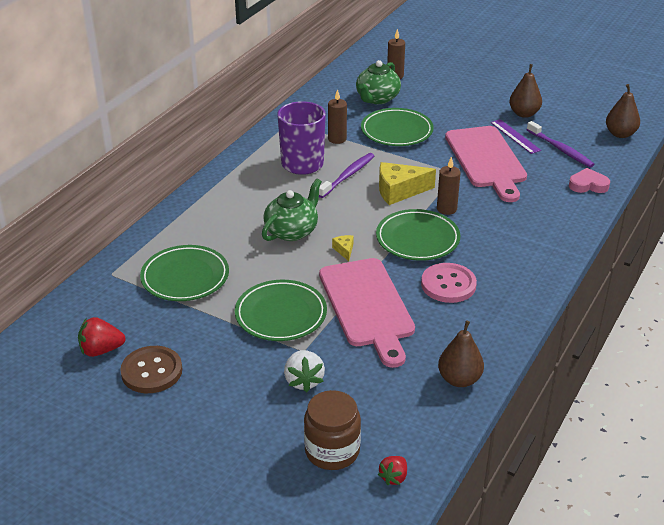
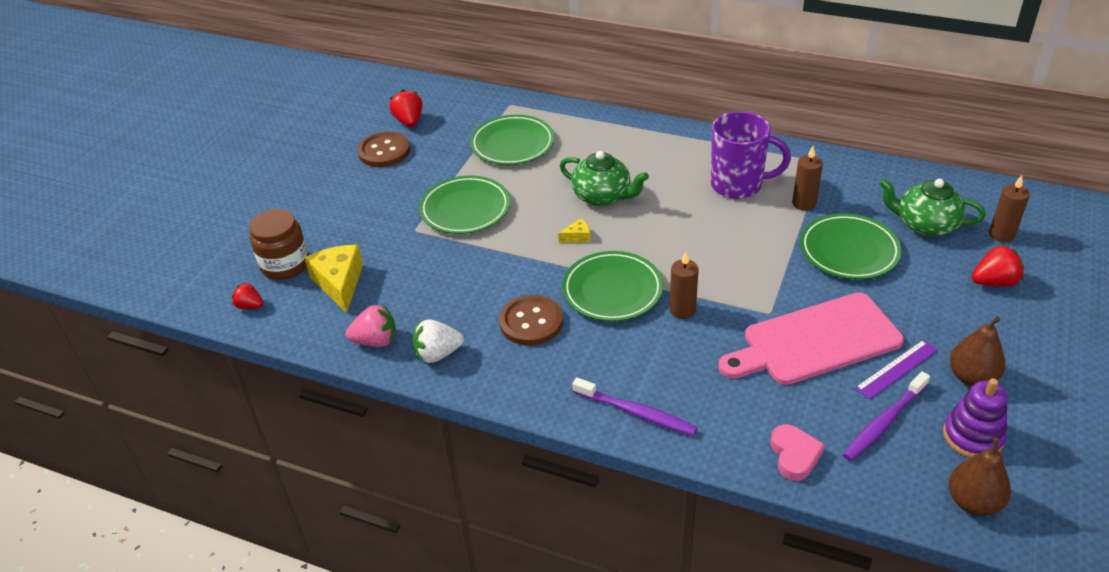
camera: 85 degrees right, 5 degrees up
(303, 381) = (373, 236): white strawberry -> white strawberry (437, 354)
(347, 176) = (725, 221): purple toothbrush -> purple toothbrush (636, 412)
(367, 306) = (484, 264): pink cutting board -> none
(399, 191) = (708, 266): yellow cheese -> yellow cheese (339, 283)
(440, 88) = (994, 282): none -> red strawberry
(448, 284) = (531, 322): pink button -> brown button
(459, 379) = (376, 341): brown pear -> pink strawberry
(571, 124) = (973, 436): none -> purple stacking toy

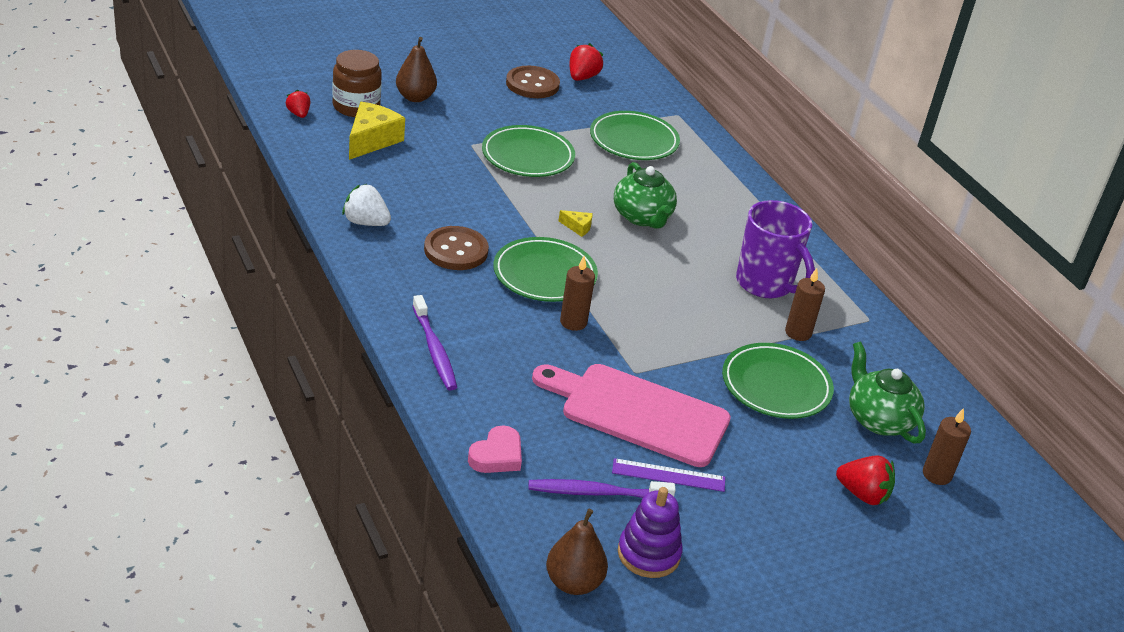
camera: 35 degrees right, 5 degrees down
(376, 341) = (340, 187): pink strawberry -> none
(972, 377) = (719, 526): brown pear -> brown pear (415, 97)

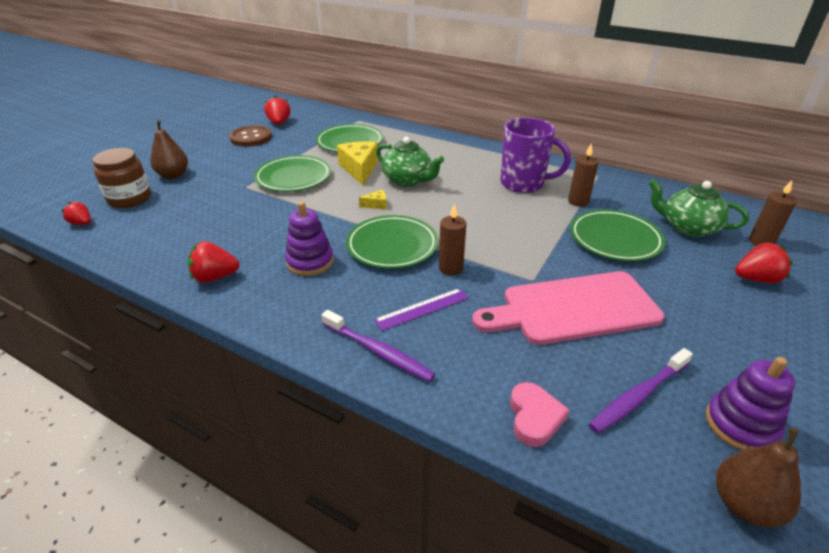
camera: 30 degrees left, 0 degrees up
(366, 222) = (215, 277): white strawberry -> red strawberry
(372, 140) = (164, 215): yellow cheese -> yellow cheese (359, 169)
(456, 250) = (310, 262): brown button -> purple stacking toy
(668, 475) = (655, 344): purple ruler -> purple ruler (422, 309)

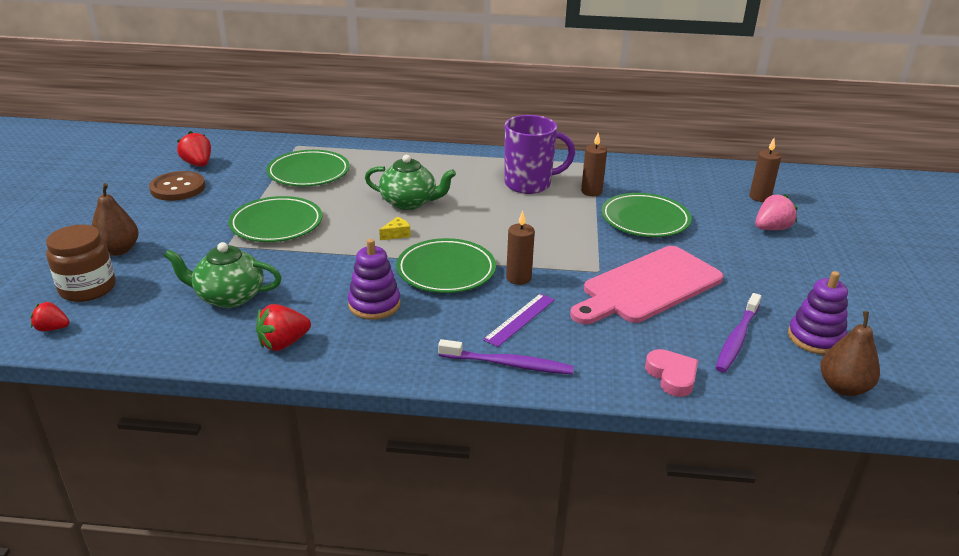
camera: 25 degrees left, 5 degrees down
(359, 169) = (346, 200): yellow cheese -> none
(688, 227) = (697, 196): green teapot -> green teapot (229, 297)
(756, 279) = (771, 229): red strawberry -> pink strawberry

